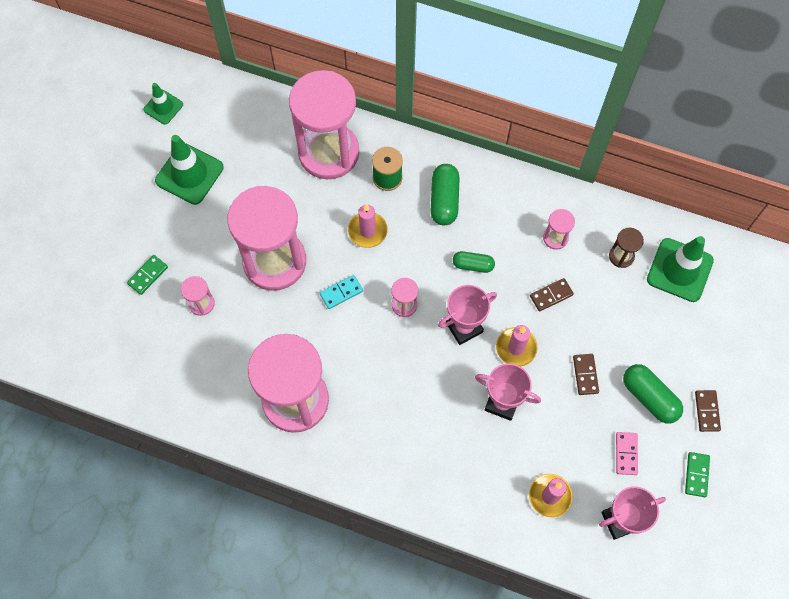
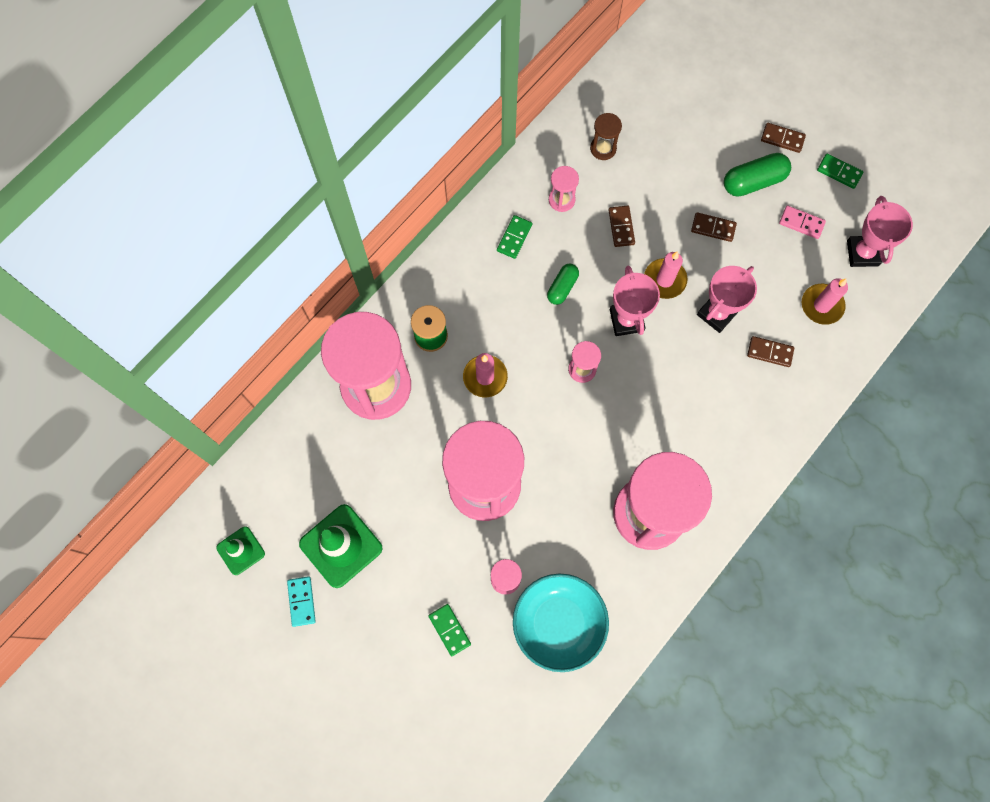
camera: 70 degrees left, 5 degrees up
(178, 356) = (558, 623): none -> turquoise bowl
(341, 292) = (545, 427): turquoise domino -> turquoise domino (301, 601)
(444, 200) = (479, 289): green capsule -> none
(483, 461) = (770, 352): none -> brown domino
(502, 212) = (514, 238): none -> green domino
(679, 270) = (636, 104): green traffic cone -> none

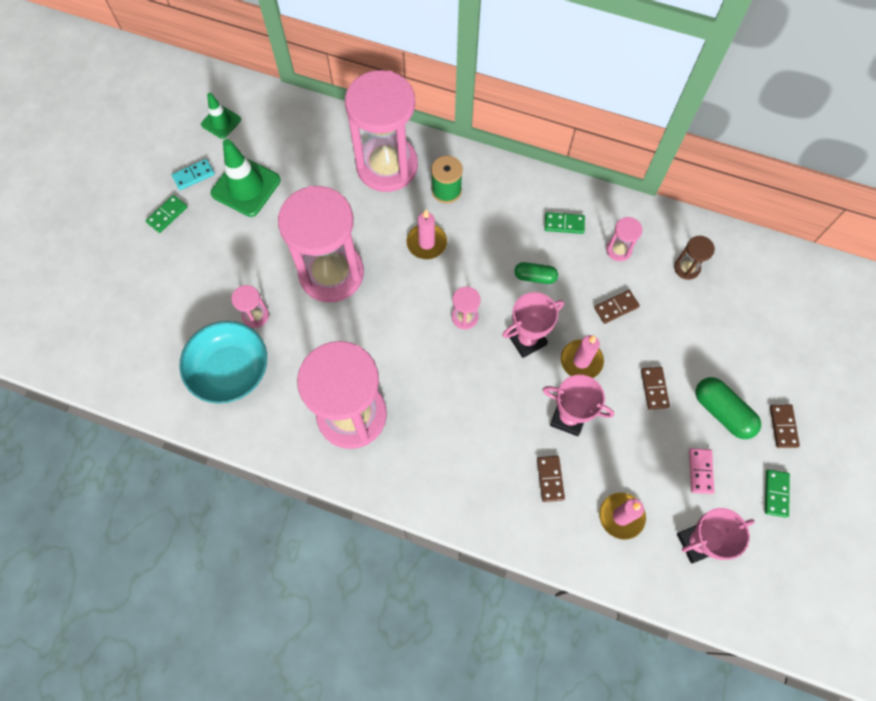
camera: 70 degrees right, 5 degrees down
(449, 630) = (201, 287): green domino -> green domino (167, 215)

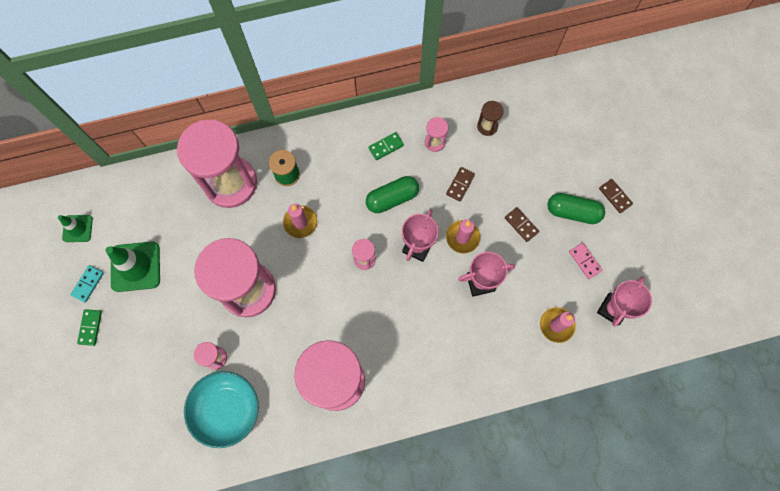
camera: 35 degrees left, 5 degrees up
(535, 277) = (392, 198): green capsule -> green capsule, size x1.57
(550, 479) = (496, 332): brown domino -> none
(776, 493) = (638, 244): green domino -> none

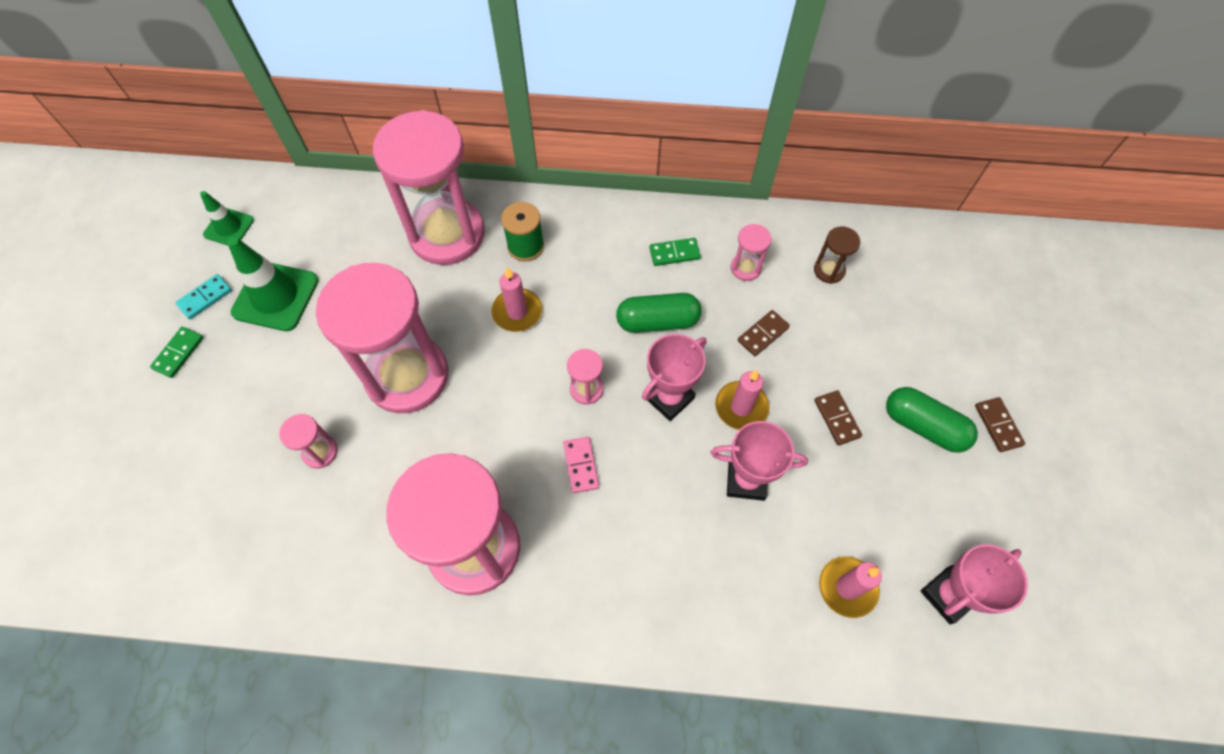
camera: 20 degrees right, 10 degrees down
(226, 409) = (300, 530): turquoise bowl -> none
(585, 261) = (922, 504): pink domino -> pink domino (581, 465)

